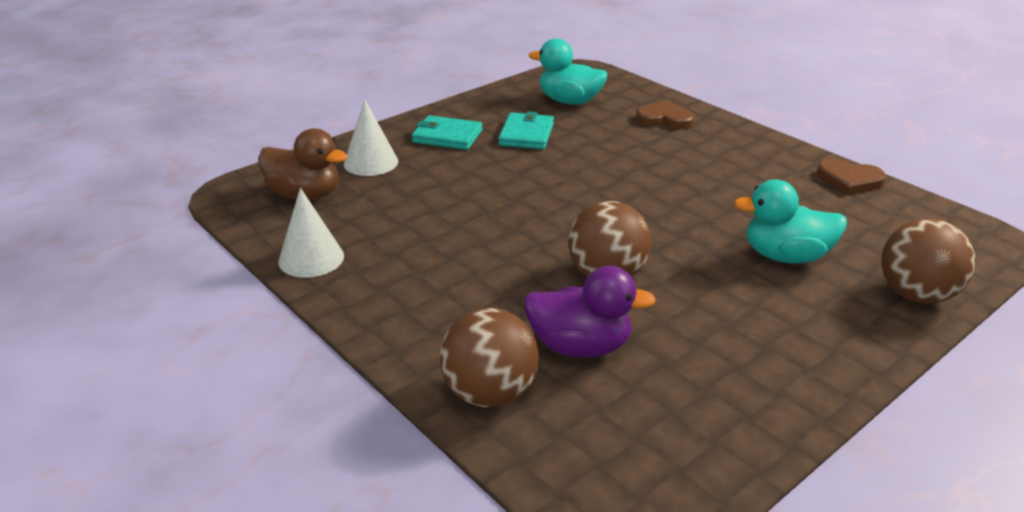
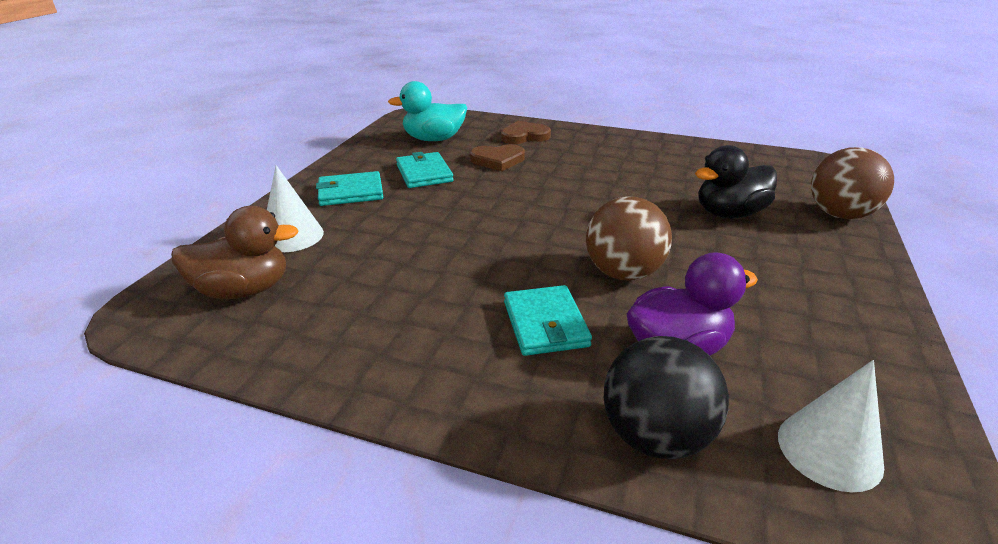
camera: 30 degrees left, 0 degrees up
(311, 258) = (313, 359): white cone -> white cone (829, 450)
(489, 393) = (655, 436): brown ball -> black ball
(495, 292) = (545, 324): none -> turquoise wallet
(786, 256) = (729, 213): turquoise duck -> black duck
(849, 180) = (699, 148): brown heart -> brown heart (498, 160)

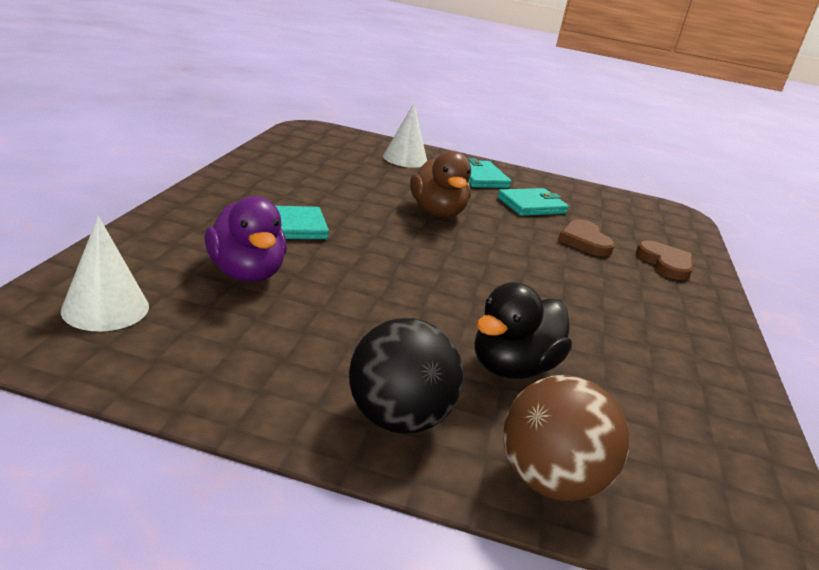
camera: 80 degrees right, 5 degrees down
(244, 290) = (336, 147): brown duck -> brown duck (437, 212)
(433, 139) = (615, 215): turquoise duck -> none
(623, 273) = (363, 270): brown ball -> none
(655, 436) = (154, 245): black ball -> black ball (397, 418)
(729, 213) = (512, 367): black duck -> black duck turned 105 degrees counterclockwise

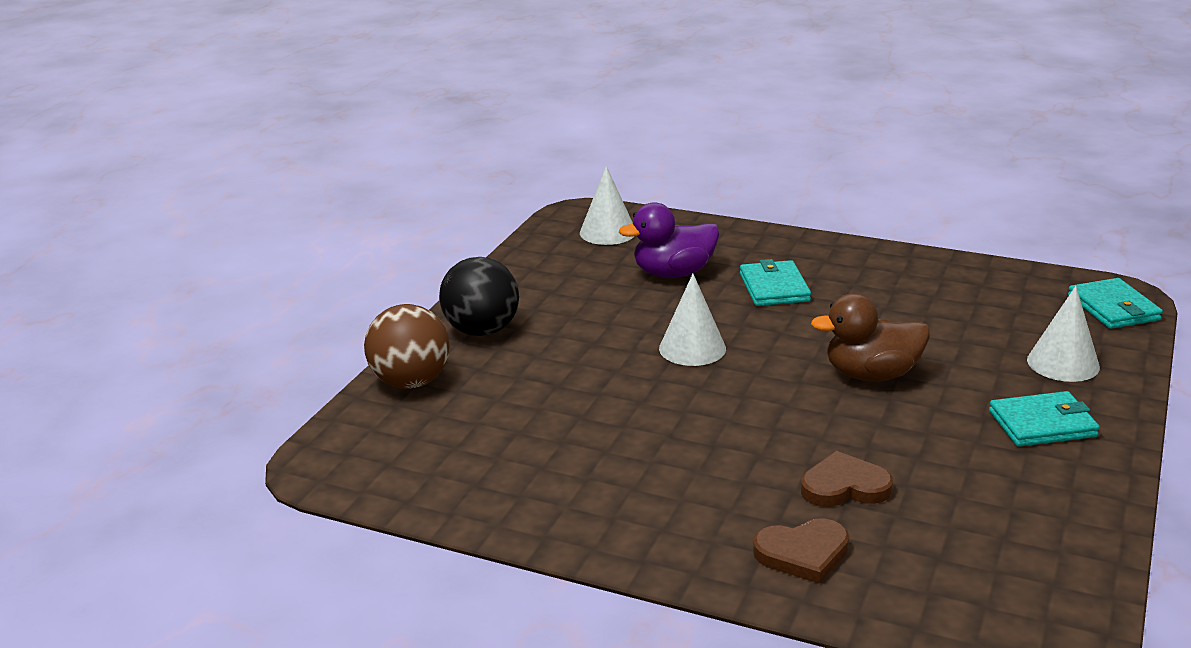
camera: 105 degrees right, 0 degrees up
(413, 277) = (692, 348): none -> white cone
(512, 367) = (542, 385): black duck -> none
(531, 205) = (954, 458): turquoise wallet -> turquoise wallet (1113, 308)

